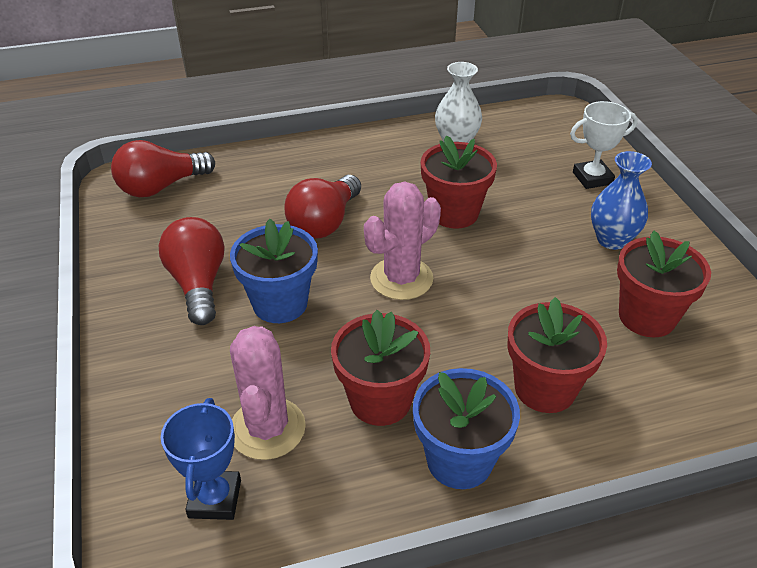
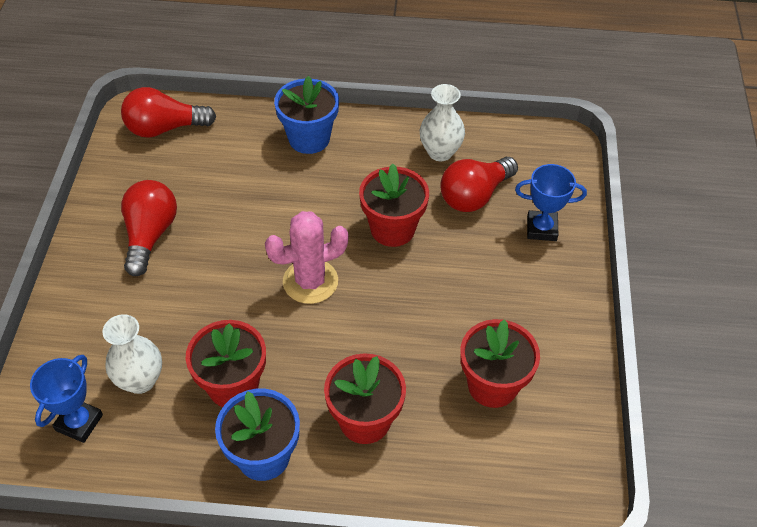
camera: 20 degrees right, 10 degrees up
(267, 428) = (140, 380): pink cactus -> white vase
(280, 303) = (203, 274): blue flower pot -> blue flower pot (309, 138)
(324, 222) = (278, 205): red light bulb -> red light bulb (474, 195)
(592, 178) = (541, 229): white trophy -> blue trophy
(612, 240) = (514, 300): blue vase -> none

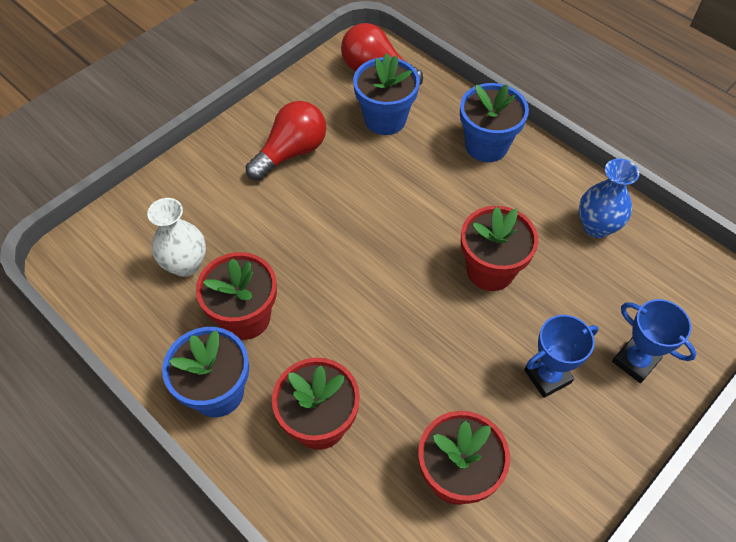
camera: 40 degrees right, 5 degrees up
(79, 422) = (119, 267): blue trophy -> blue trophy (547, 376)
(208, 163) = (385, 119): none -> blue flower pot
(310, 281) = (380, 271): pink cactus -> none
(440, 152) = (596, 226): white vase -> blue vase
(474, 195) = (594, 287): red light bulb -> none

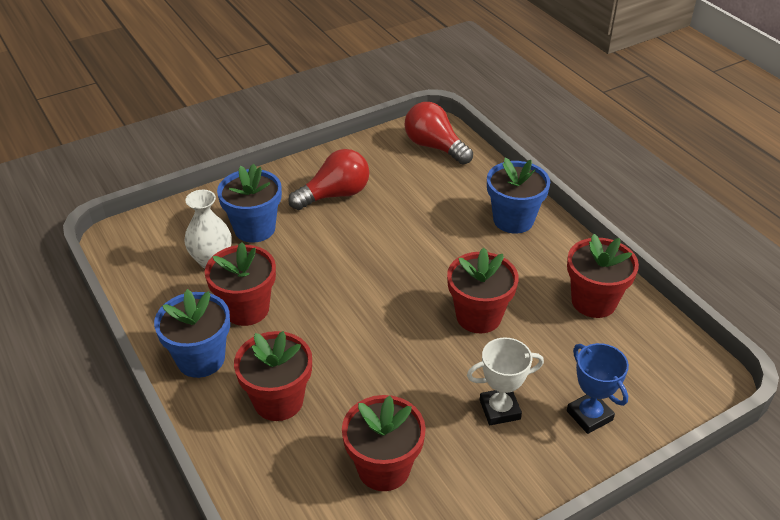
camera: 15 degrees right, 15 degrees down
(385, 119) = (428, 184): blue flower pot -> blue flower pot (254, 228)
(547, 376) = (499, 409): blue trophy -> white trophy
(596, 226) = (593, 301): blue vase -> red flower pot

